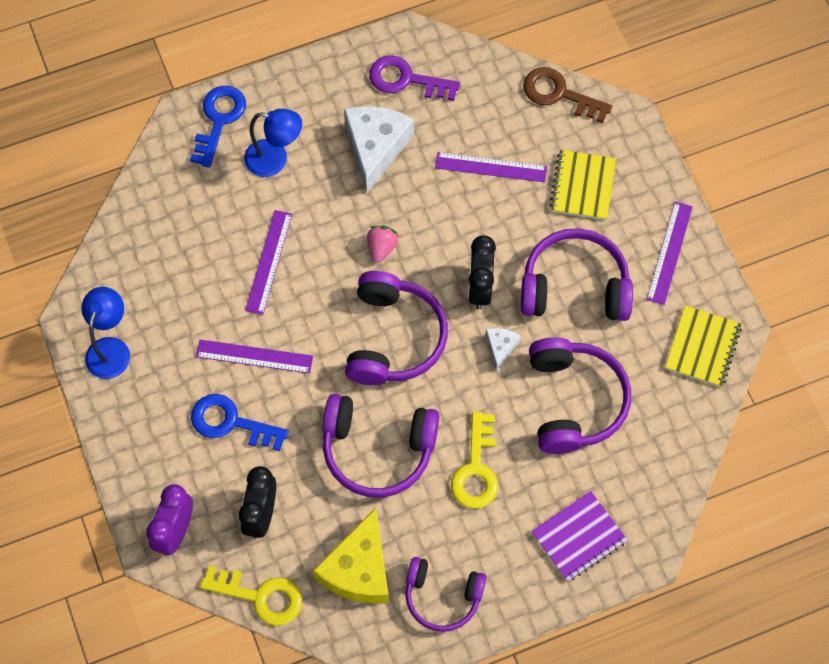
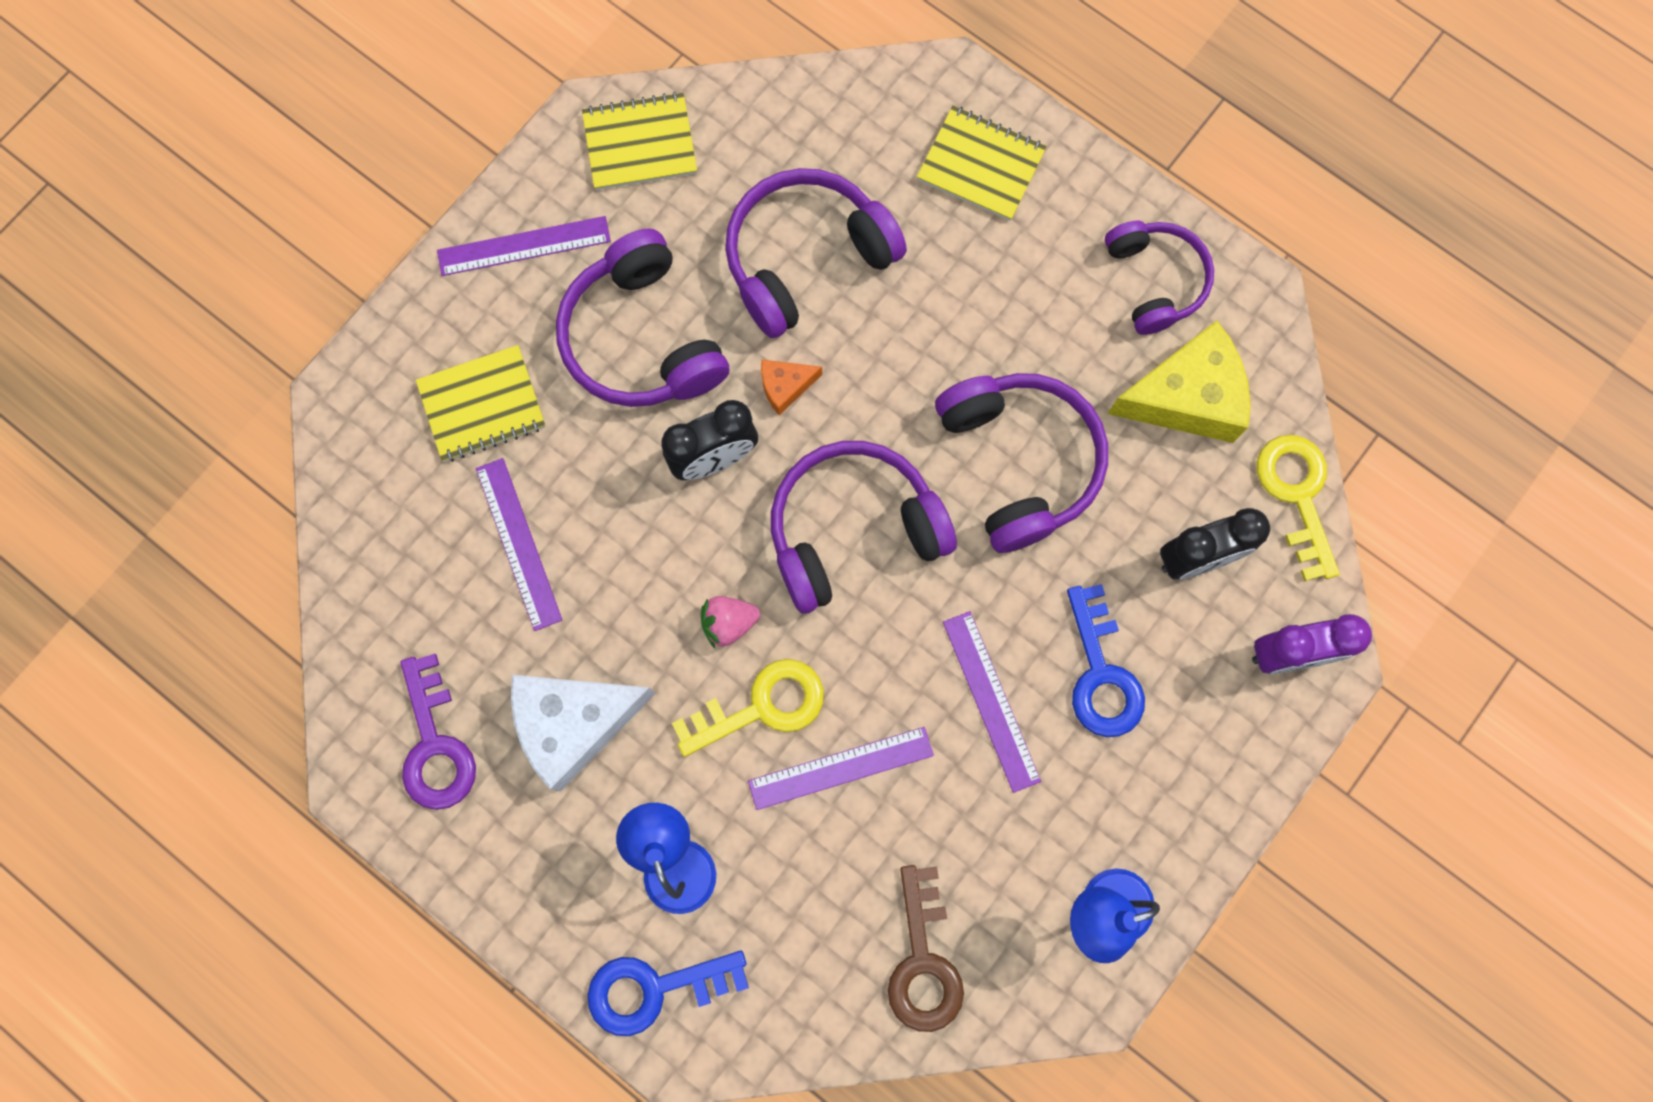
camera: 120 degrees left, 10 degrees up
(476, 469) = (969, 328): yellow key -> yellow key (761, 706)
(500, 347) = (785, 386): white cheese -> orange cheese
(559, 94) = (346, 512): brown key -> brown key (923, 961)
(579, 537) = (981, 165): purple notebook -> yellow notebook

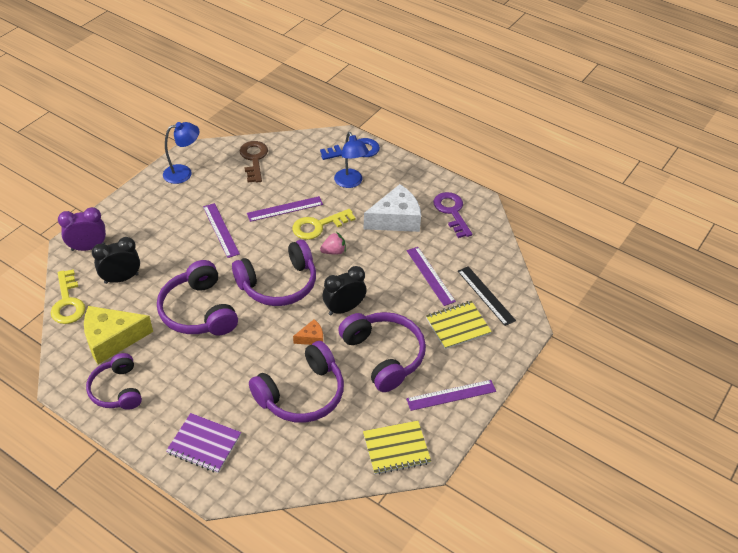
camera: 175 degrees right, 30 degrees down
(407, 483) = (485, 295): none -> black ruler
(981, 165) = (204, 444): yellow notebook -> purple notebook
(1101, 673) = (172, 239): blue key -> none

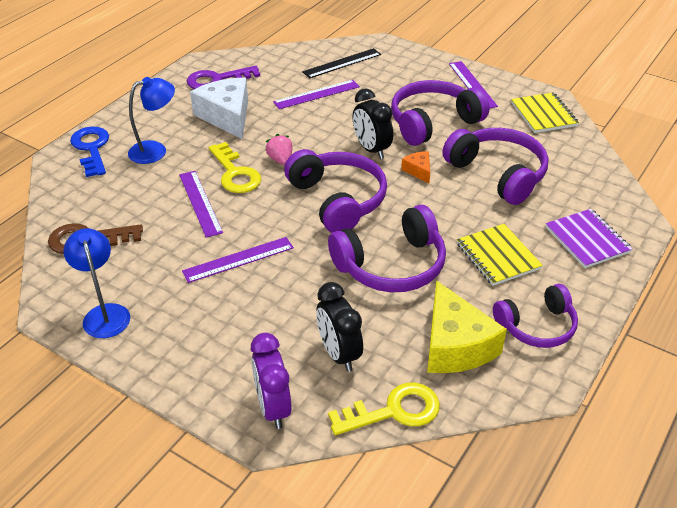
camera: 90 degrees left, 5 degrees down
(204, 444) = (587, 240): purple notebook -> purple notebook turned 45 degrees counterclockwise
(458, 326) = (385, 79): yellow notebook -> yellow notebook (498, 256)

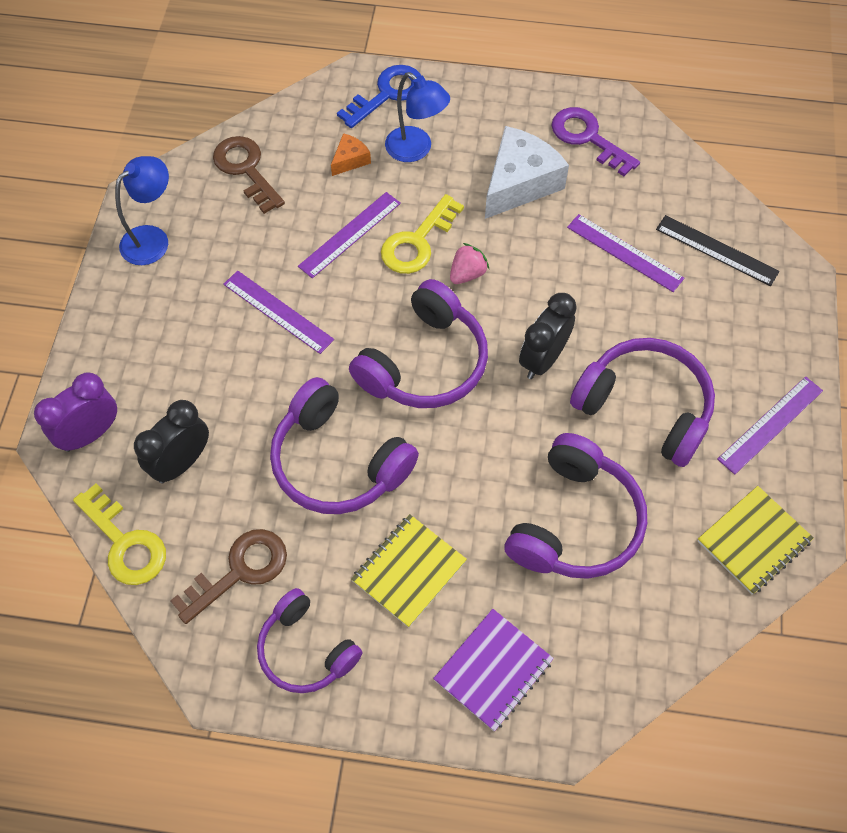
camera: 65 degrees right, 20 degrees up
(418, 171) = (529, 427): orange cheese -> orange cheese (350, 160)
(455, 345) = (239, 571): yellow cheese -> brown key

